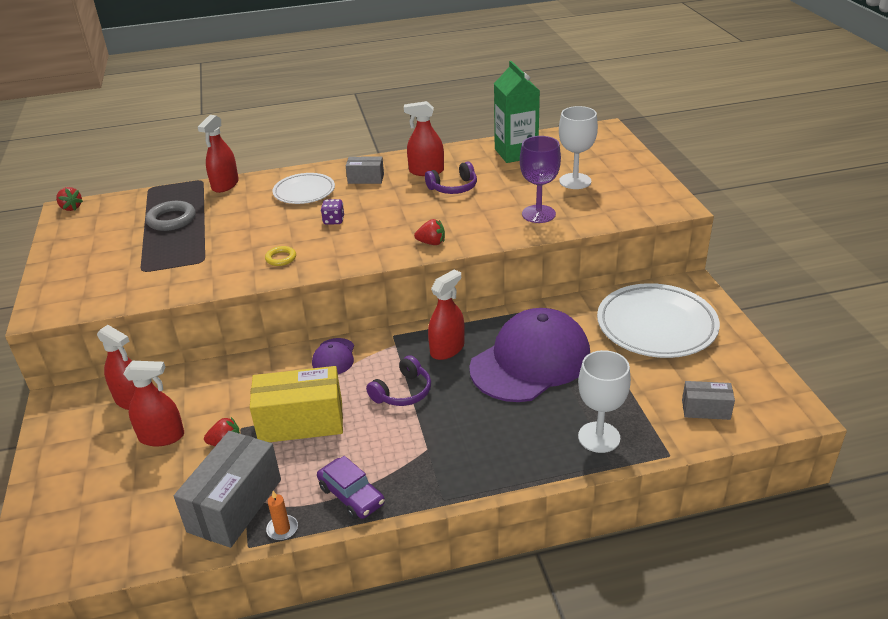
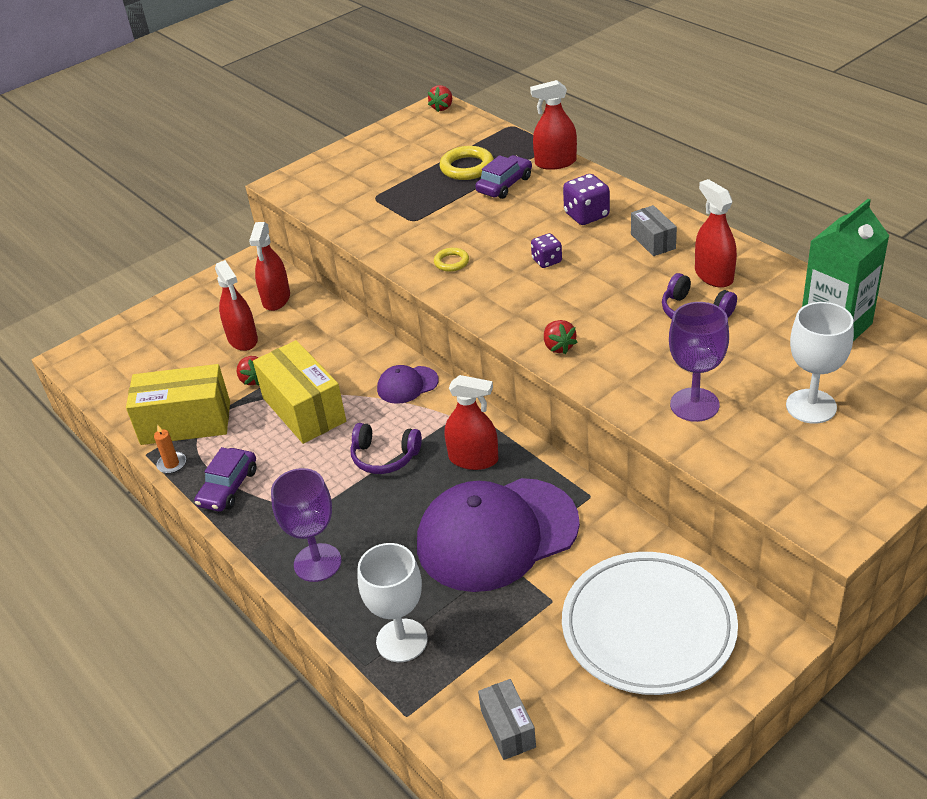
camera: 65 degrees right, 5 degrees up
(171, 219) = (467, 167): grey ring -> yellow ring
(219, 211) = (504, 185): none -> purple car
(235, 505) = (186, 423): grey box -> yellow box
(304, 192) = (586, 215): white plate -> purple dice
(487, 461) = (317, 563): none -> purple goblet
(530, 361) = (497, 534): purple cap -> purple cap turned 135 degrees clockwise

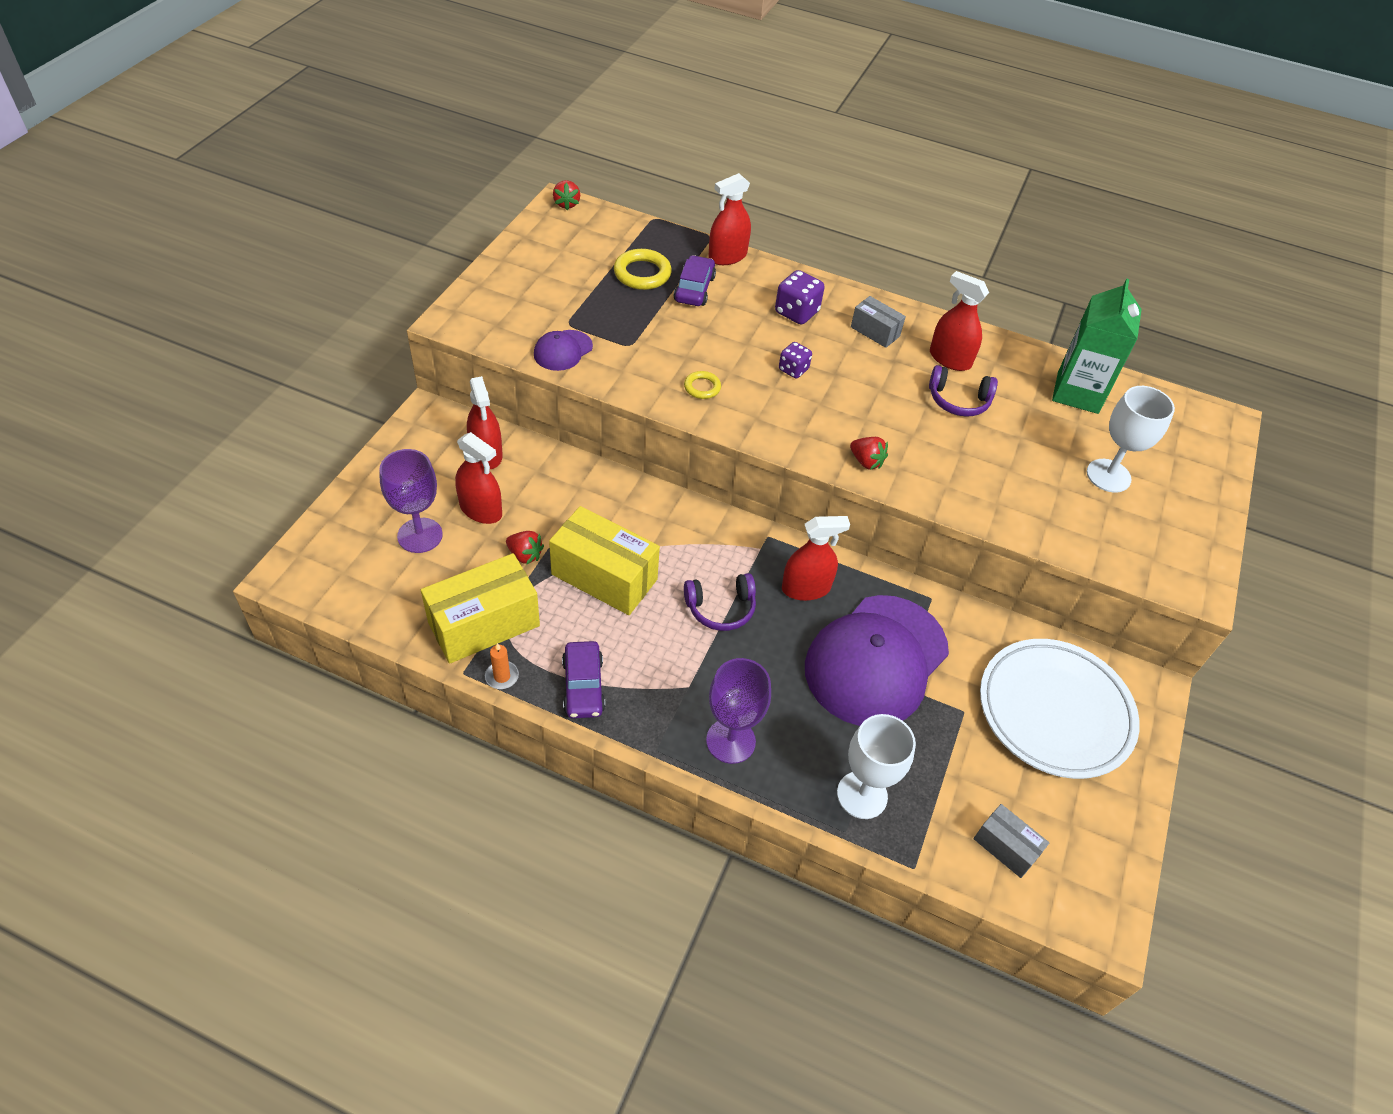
camera: 35 degrees left, 10 degrees up
(407, 385) = (691, 524): purple cap -> purple cap (563, 350)
(694, 405) = (1019, 496): purple goblet -> purple goblet (420, 535)

